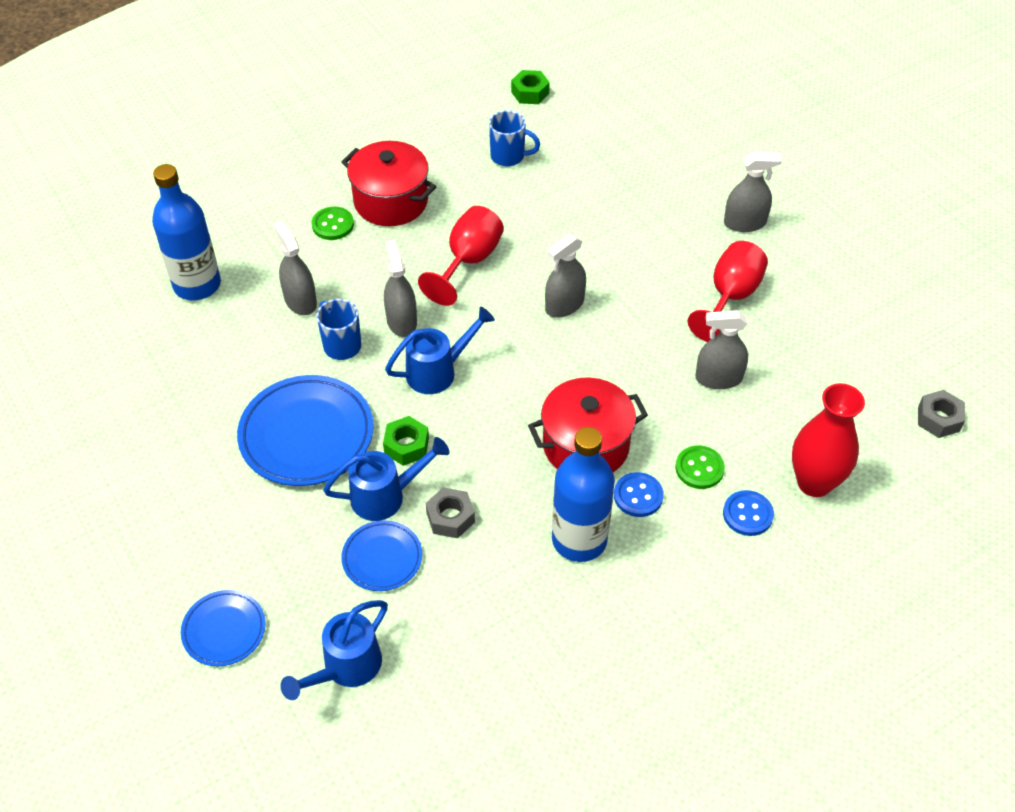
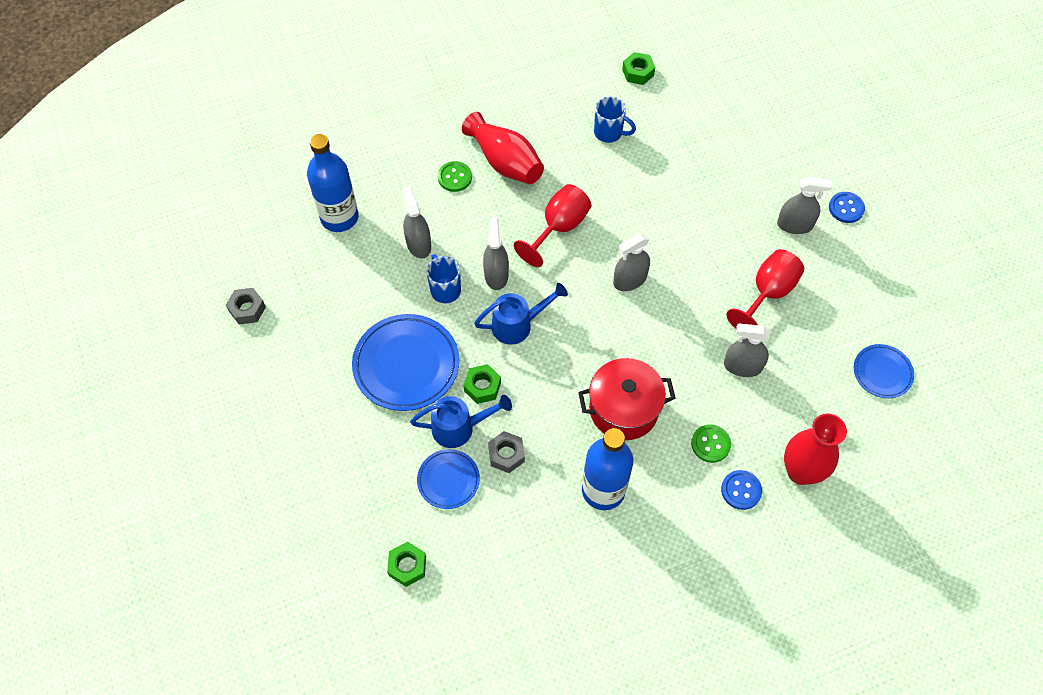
camera: 10 degrees right, 10 degrees up
(224, 630) = (321, 520): blue plate -> blue plate (882, 373)
(346, 667) = (407, 566): blue watering can -> green nut
(391, 201) = (505, 162): red pot -> red vase
(638, 496) = (657, 460): blue button -> blue button (846, 208)
(938, 419) = (916, 431): grey nut -> grey nut (247, 309)

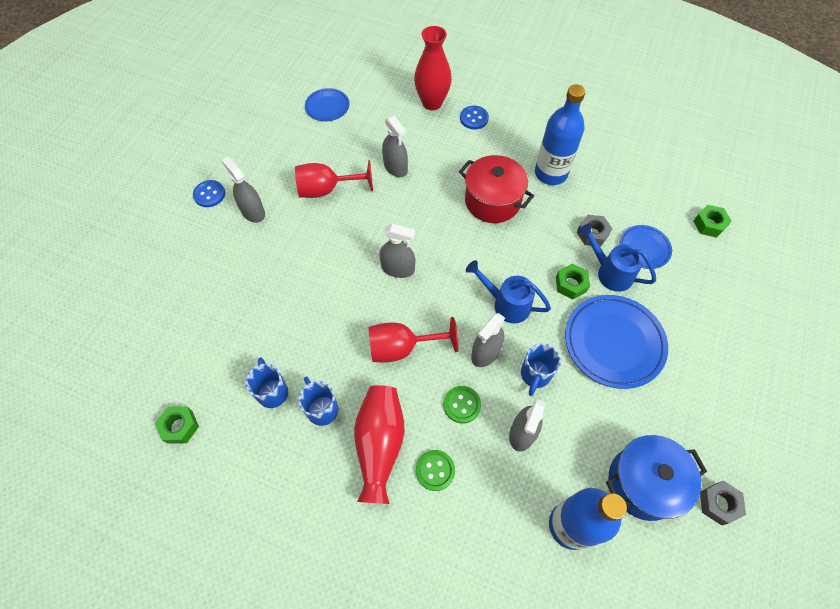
camera: 135 degrees left, 0 degrees up
(309, 280) = (643, 483): none -> blue pot
(565, 150) = (322, 409): none -> blue mug
(710, 444) = (463, 148): green button -> green button (462, 405)

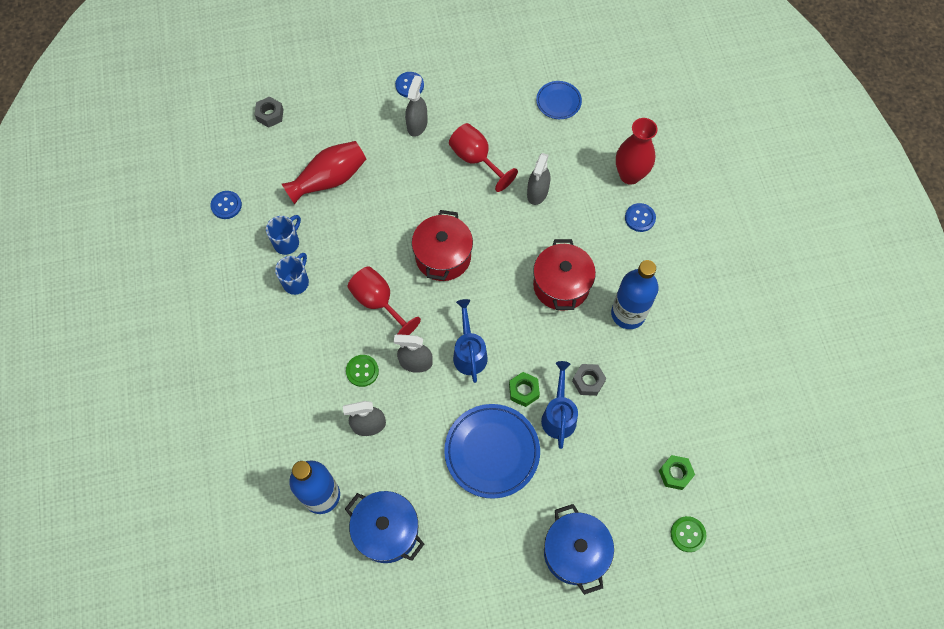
camera: 55 degrees right, 5 degrees up
(180, 426) = (226, 205): green nut -> blue button
(380, 445) = (296, 336): red vase -> red vase (329, 179)
(398, 268) = (443, 256): grey spray bottle -> red pot
(435, 470) = (302, 383): green button -> green button (687, 534)
(535, 375) = (422, 408): blue mug -> none
(644, 248) = (605, 431): blue plate -> none
(718, 504) = (406, 594): grey nut -> grey nut (270, 115)
(743, 335) = (575, 552): none -> blue pot

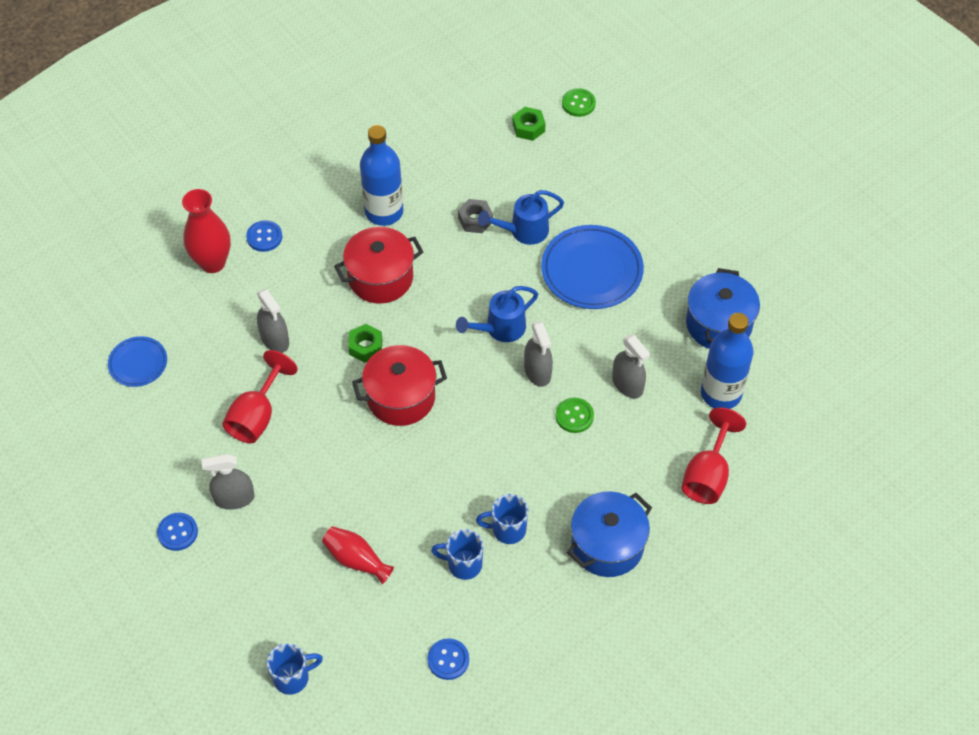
camera: 115 degrees left, 10 degrees down
(270, 115) = (293, 677): grey nut -> blue mug
(329, 179) = (356, 559): red vase -> red vase, size x0.65
(378, 302) = (488, 435): red goblet -> red goblet (707, 475)
(523, 391) = (515, 268): green nut -> green nut (365, 347)
(537, 192) = (275, 339): grey spray bottle -> grey spray bottle turned 60 degrees clockwise
(575, 552) = (645, 176): blue pot -> blue pot (607, 545)

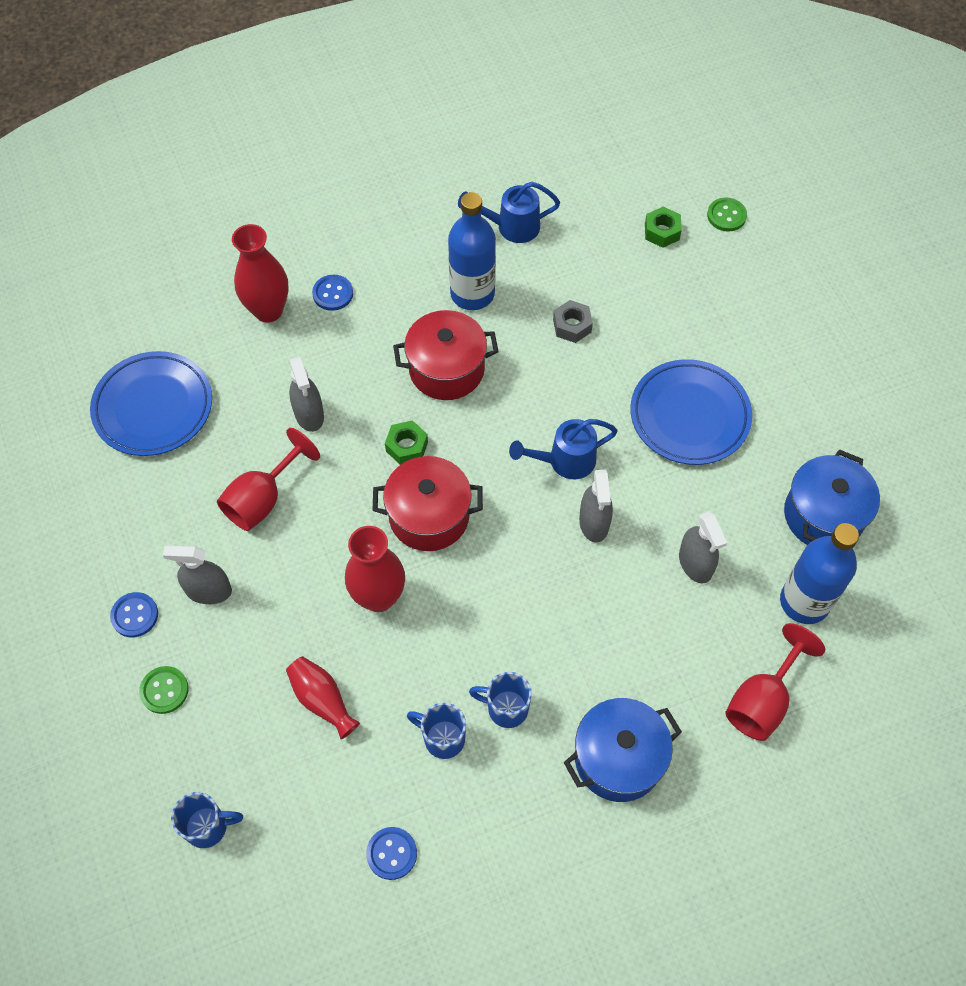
camera: 15 degrees right, 5 degrees up
(138, 363) = (153, 407): blue plate -> blue plate, size x1.79
(378, 470) = (378, 597): none -> red vase
(523, 231) = (623, 351): blue watering can -> blue watering can (511, 227)
(574, 416) = (622, 587): green button -> green button (164, 690)

